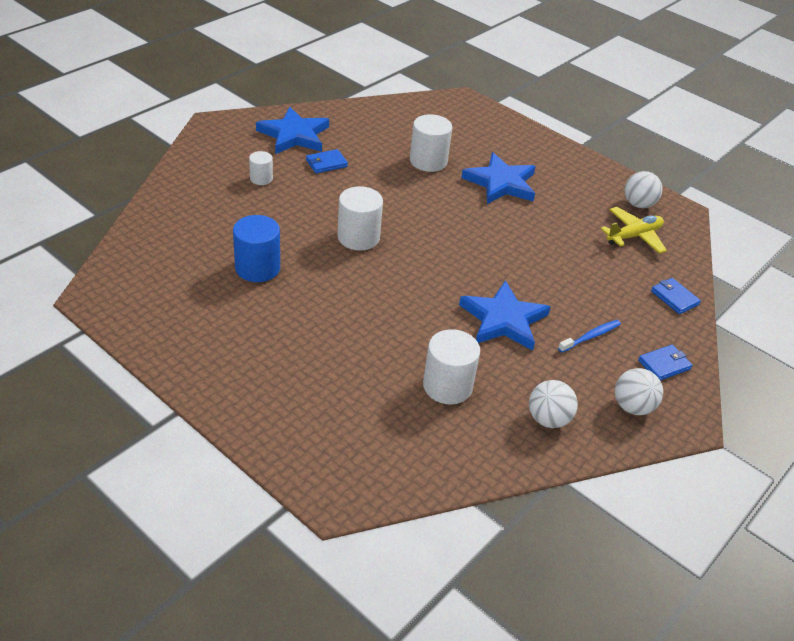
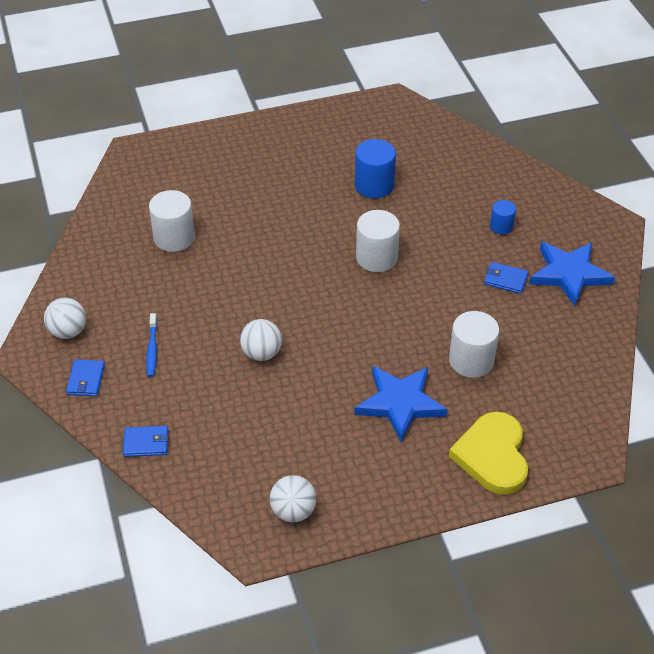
camera: 125 degrees right, 5 degrees up
(261, 178) = (501, 226): white cylinder -> blue cylinder
(326, 163) = (505, 279): blue wallet -> blue wallet turned 75 degrees counterclockwise
(502, 135) = (492, 456): none -> yellow heart
(503, 320) = (212, 303): blue star -> none
(548, 419) = (100, 276): white ball -> white ball (261, 353)
(634, 236) = (247, 470): yellow plane -> none

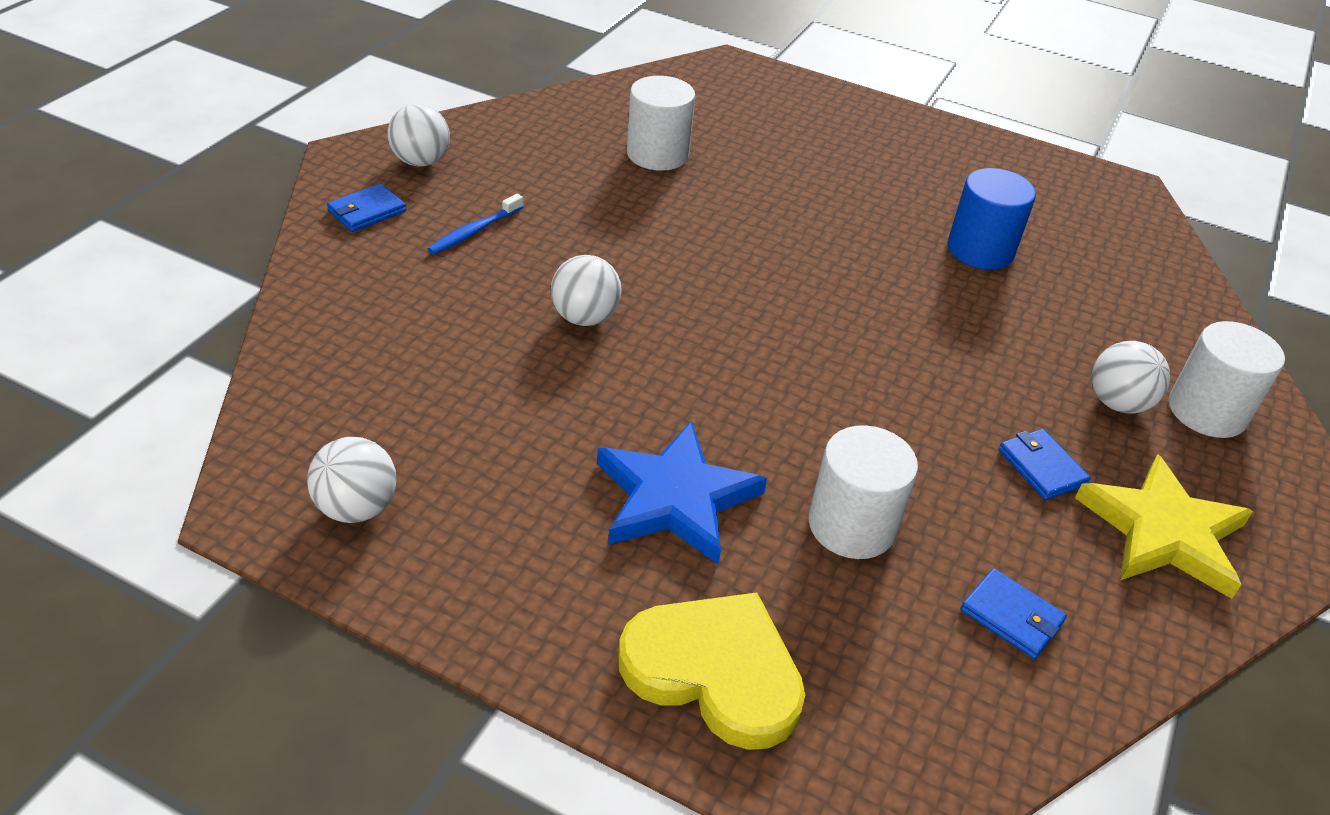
camera: 40 degrees right, 5 degrees down
(146, 443) = (325, 309): blue wallet -> blue wallet (1011, 616)
(376, 258) = (877, 321): white cylinder -> white cylinder (1207, 411)
(492, 456) = (714, 671): yellow heart -> yellow heart turned 75 degrees clockwise
(501, 226) = (1117, 403): blue cylinder -> white ball
(569, 274) = (1163, 532): blue star -> yellow star

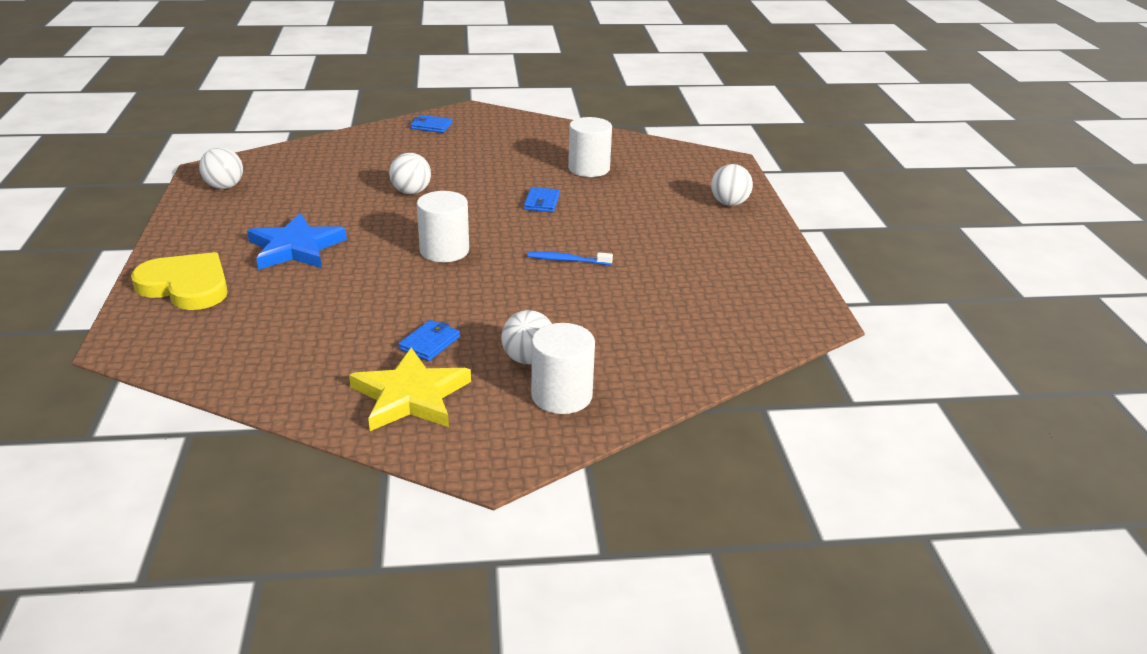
camera: 60 degrees right, 10 degrees down
(420, 161) = (489, 123): white ball -> white ball (729, 203)
(474, 231) = (448, 150): blue toothbrush -> blue toothbrush (567, 260)
(714, 671) = (186, 286): yellow heart -> yellow heart turned 60 degrees counterclockwise
(851, 525) = (319, 296): white cylinder -> white cylinder (444, 251)
(980, 250) = (639, 280): blue cylinder -> none
(1011, 616) = (288, 356): blue wallet -> blue wallet (542, 202)

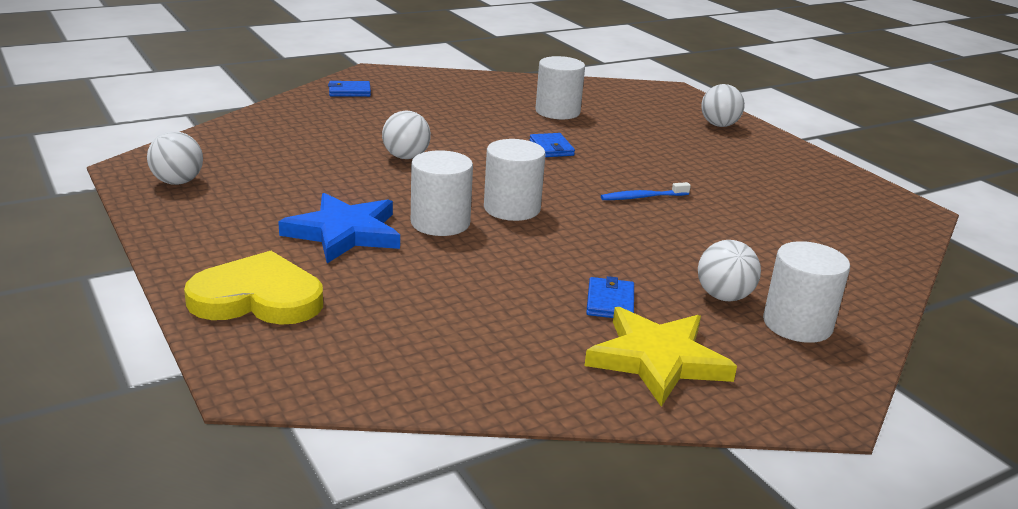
camera: 25 degrees left, 5 degrees down
(374, 253) = (440, 223): none -> white cylinder

